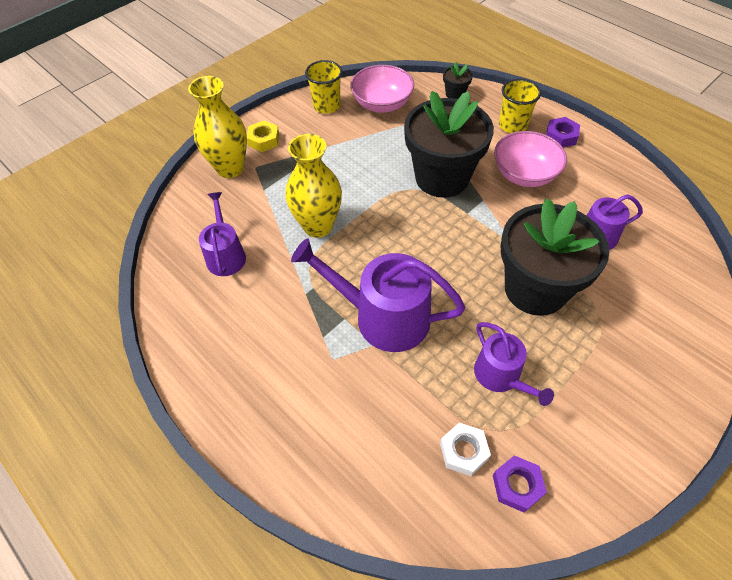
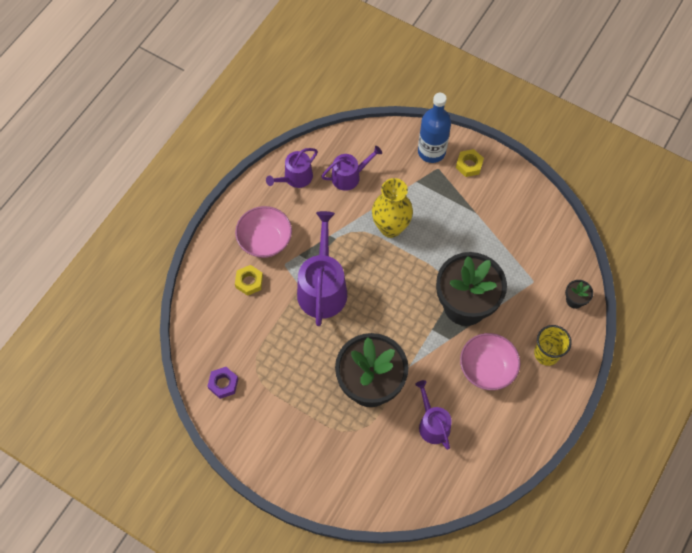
camera: 75 degrees right, 10 degrees up
(230, 168) = (431, 151): yellow vase -> blue bottle
(326, 106) = (525, 200): yellow cup -> none
(348, 413) = (249, 282): none -> yellow nut
(382, 104) = (541, 242): pink bowl -> pink bowl (265, 240)
(463, 451) = (238, 351): white nut -> none
(501, 376) = (293, 368): purple watering can -> purple watering can (295, 178)
(561, 136) = (544, 395): purple nut -> none

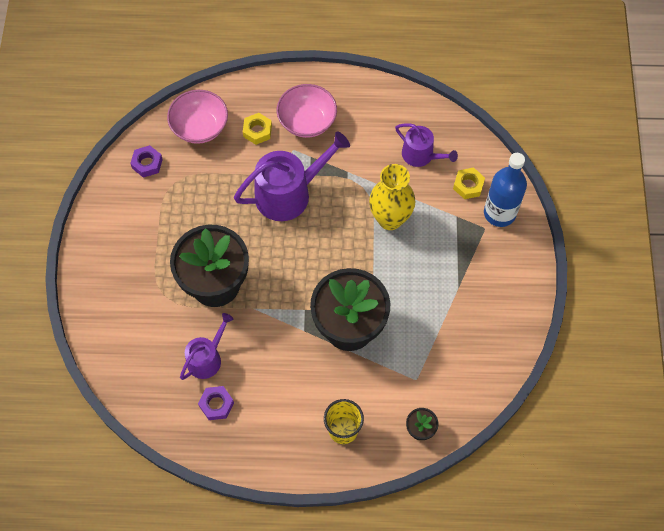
camera: 60 degrees right, 0 degrees up
(295, 178) = (388, 111): purple watering can -> none
(469, 165) = (508, 255): yellow nut -> yellow nut (468, 185)
(476, 436) = (216, 404): none -> purple nut
(487, 368) = (293, 380): pink bowl -> pink bowl (200, 127)

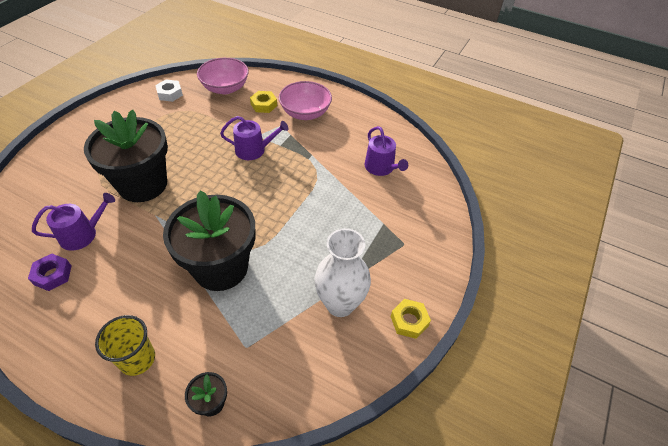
camera: 25 degrees right, 15 degrees down
(147, 163) = (170, 93): purple nut -> white nut
(289, 193) = (254, 150): purple watering can -> purple watering can, size x0.59
(390, 219) = (322, 200): yellow vase -> none
(464, 309) = (340, 304): none -> white vase
(468, 185) = (409, 205): yellow nut -> yellow nut (409, 321)
(499, 213) = (426, 238): blue bottle -> none

